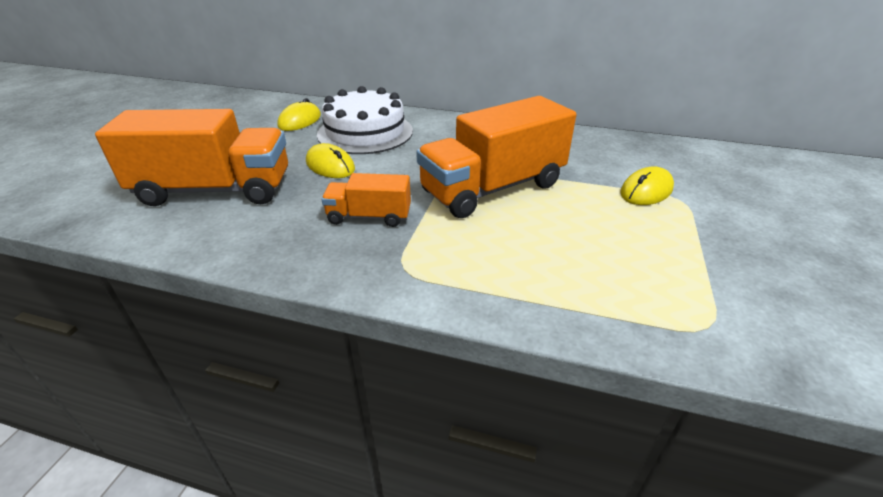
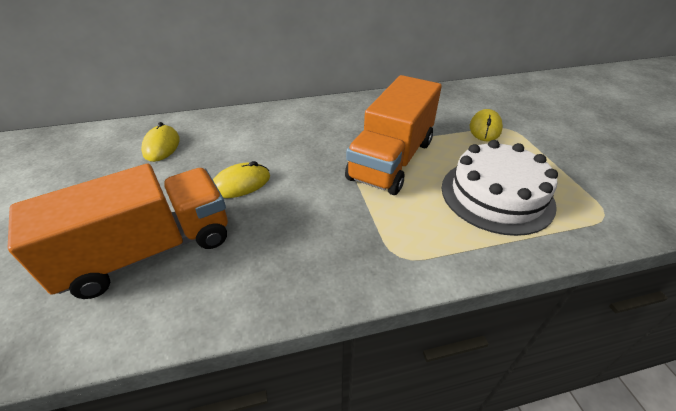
camera: 30 degrees left, 5 degrees up
(330, 166) = (241, 184): yellow mouse -> yellow mouse turned 45 degrees counterclockwise
(365, 132) = (239, 140): white cake -> white cake (496, 195)
(369, 216) = (325, 220): orange truck -> none

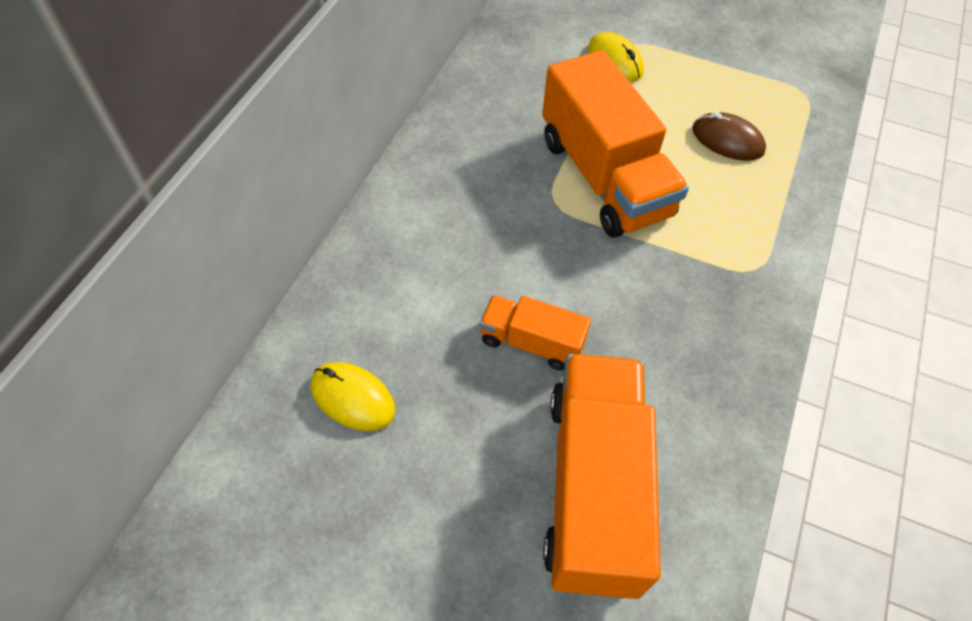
camera: 55 degrees left, 15 degrees up
(241, 184) = (531, 342): yellow mouse -> orange truck
(496, 195) = (727, 140): white cake -> brown mouse

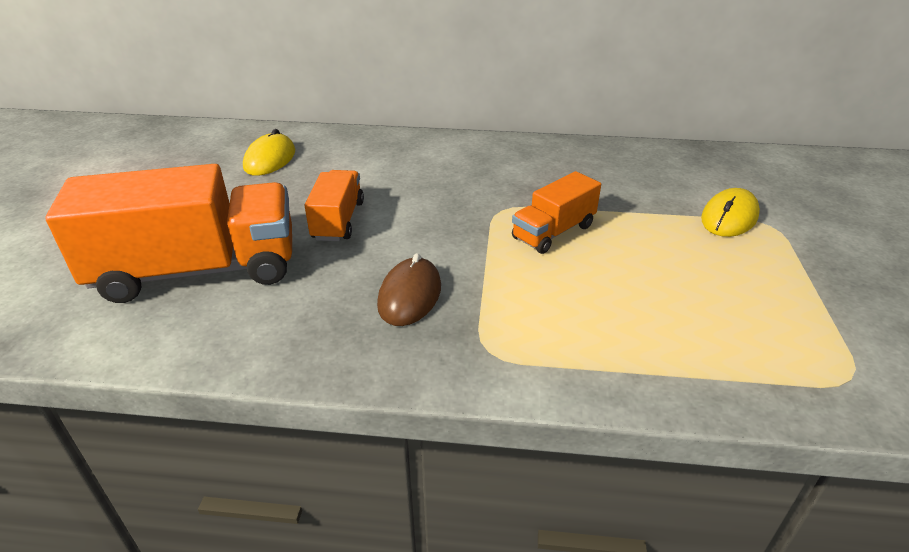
camera: 75 degrees right, 20 degrees down
(604, 177) = (553, 232): orange truck -> orange truck, size x0.51
(727, 140) = (684, 310): brown mouse -> brown mouse (410, 295)

